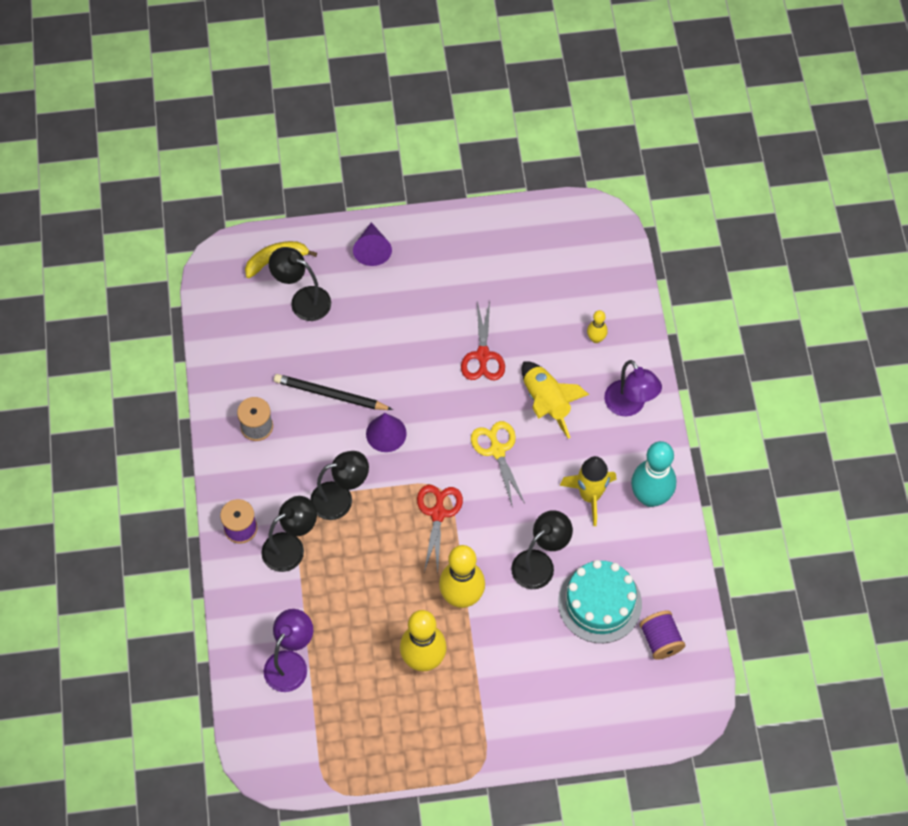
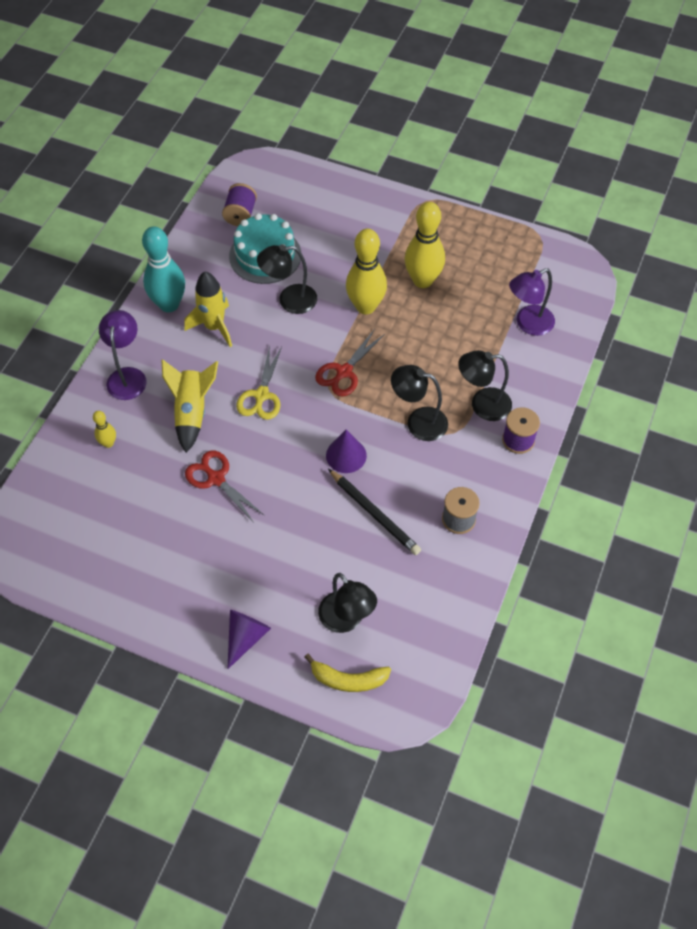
camera: 150 degrees left, 5 degrees down
(483, 356) = (216, 478): red scissors -> red scissors turned 75 degrees counterclockwise

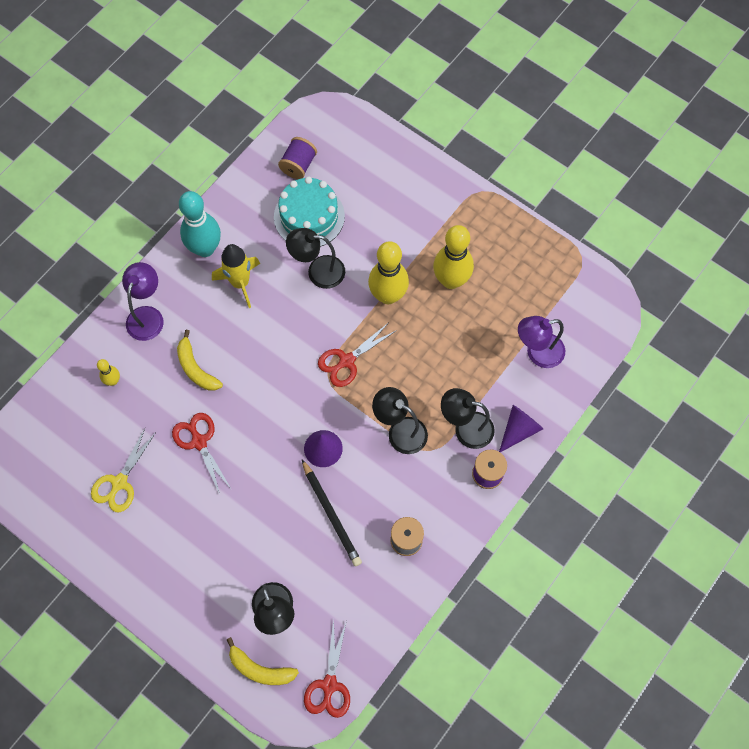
camera: 15 degrees right, 10 degrees up
(192, 412) = (196, 368): yellow rocket -> yellow banana
(246, 637) = (182, 604): purple cone -> purple cone (518, 430)
(261, 395) = (263, 366): yellow scissors -> yellow scissors (119, 483)
(426, 676) = (329, 685): none -> red scissors

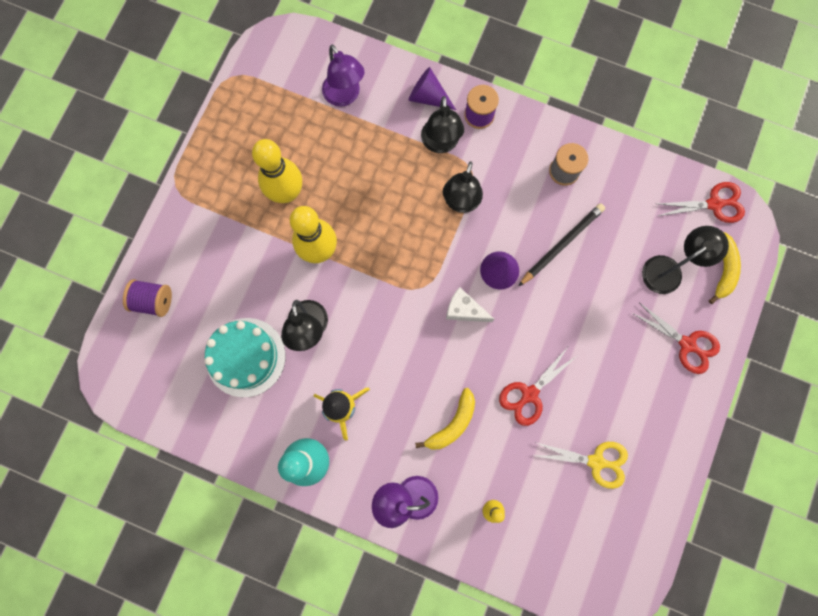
camera: 105 degrees left, 10 degrees up
(294, 406) = (464, 310): none -> white cheese
(298, 165) = (184, 387): purple spool -> purple spool (154, 301)
(346, 361) = (402, 272): red scissors -> red scissors (687, 344)

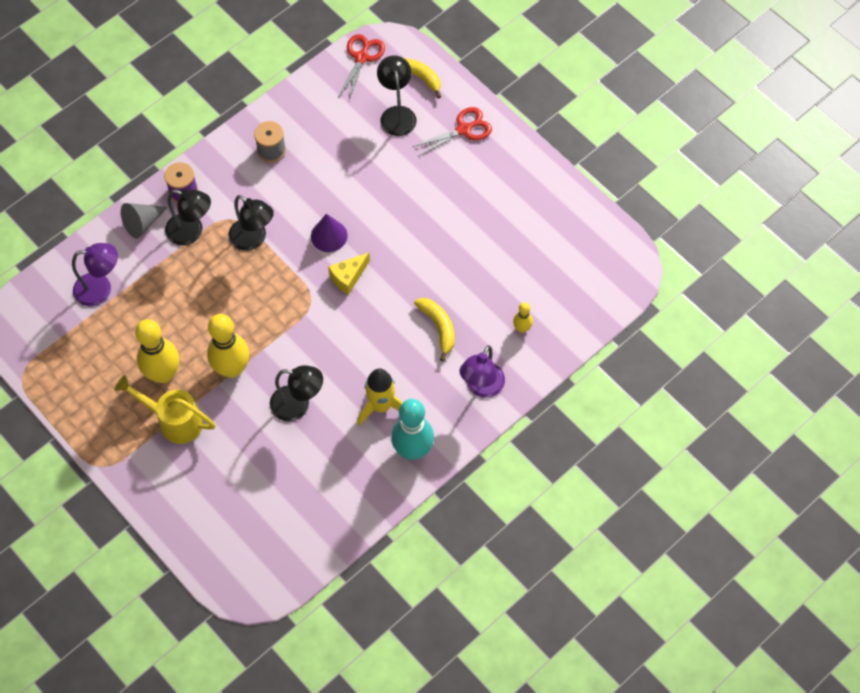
camera: 65 degrees left, 15 degrees down
(154, 301) = (200, 527): purple spool -> none
(245, 226) = (174, 420): none -> yellow watering can
(245, 357) = (295, 468): turquoise cake -> none
(428, 97) = (142, 223): purple cone -> grey cone
(464, 310) = (348, 277): white cheese -> yellow cheese
(529, 394) = (444, 259): red scissors -> none
(561, 244) = (333, 180): black pencil -> none
(596, 461) = (523, 235): yellow scissors -> none

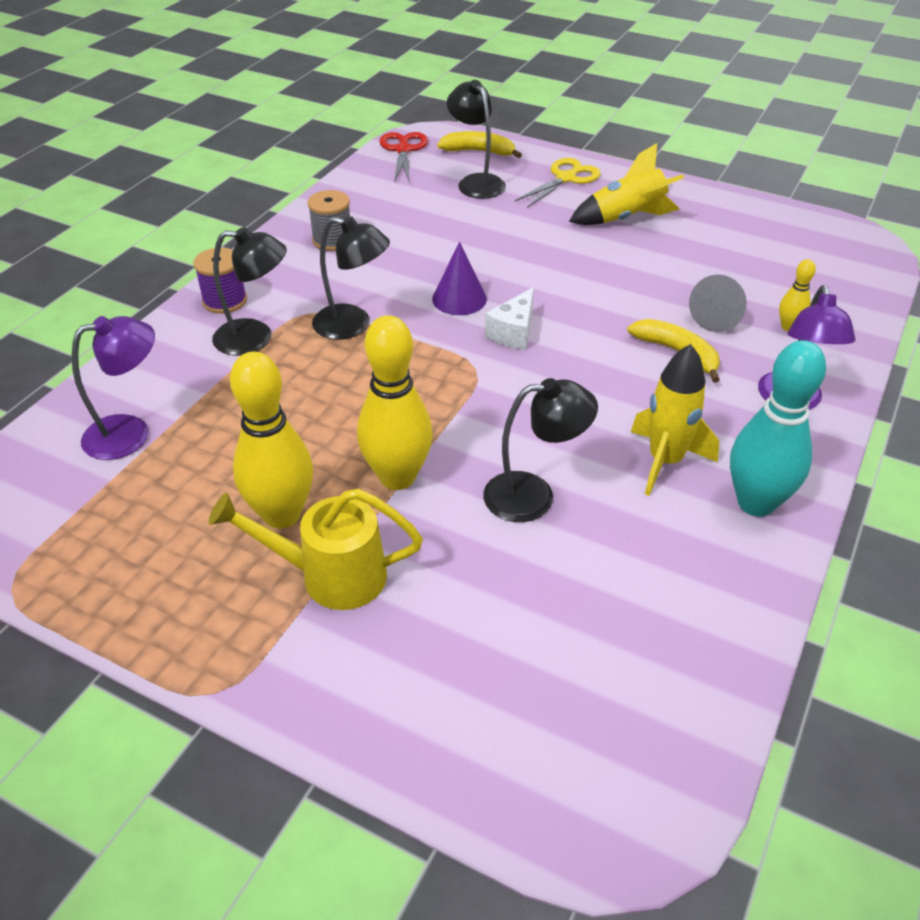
camera: 20 degrees left, 20 degrees down
(142, 223) = (174, 345): grey cone -> grey cone (718, 316)
(348, 277) = (513, 332): yellow cheese -> white cheese
(464, 129) = (566, 178): red scissors -> yellow scissors
(482, 188) = (626, 218): none -> yellow rocket

